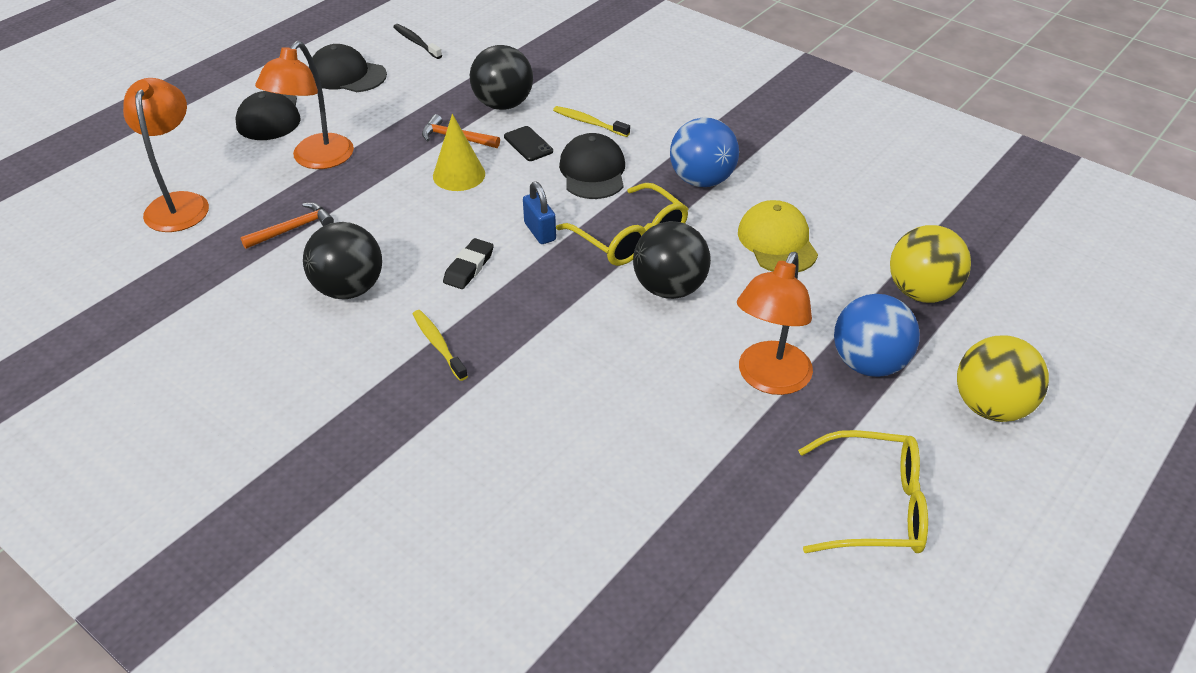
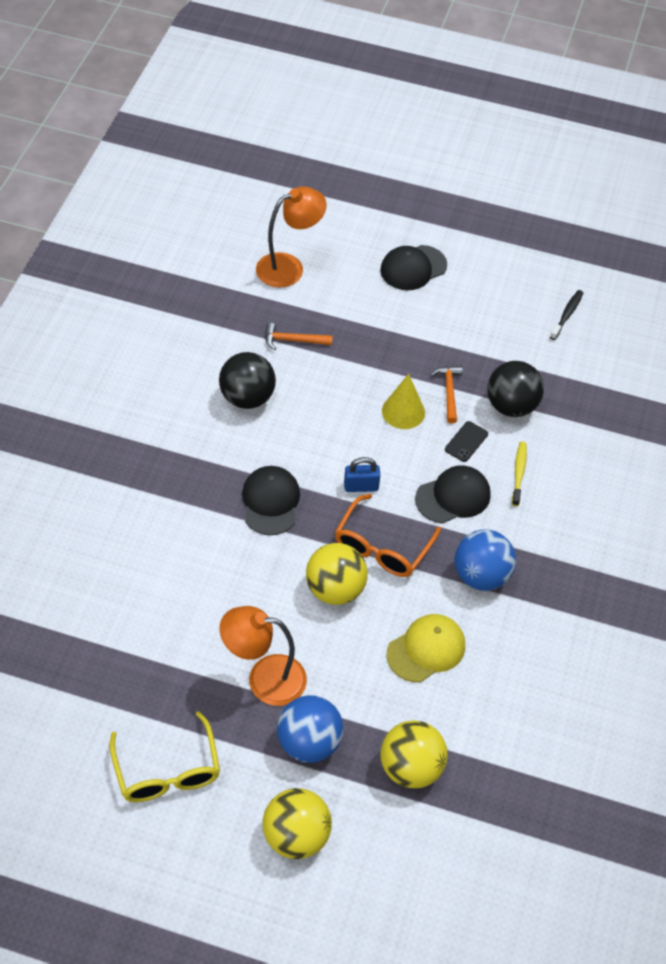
camera: 65 degrees right, 10 degrees up
(293, 229) = (293, 340): orange hammer -> orange hammer turned 150 degrees clockwise
(316, 159) = (376, 319): orange lamp -> none
(347, 75) = (493, 290): black cap -> black cap (270, 502)
(438, 345) = (215, 469): yellow toothbrush -> none
(469, 267) = (300, 457): black eraser -> none
(540, 232) = (361, 486): blue padlock -> blue padlock turned 45 degrees clockwise
(630, 238) = (382, 547): yellow glasses -> orange glasses
(669, 288) = (335, 589): black ball -> yellow ball

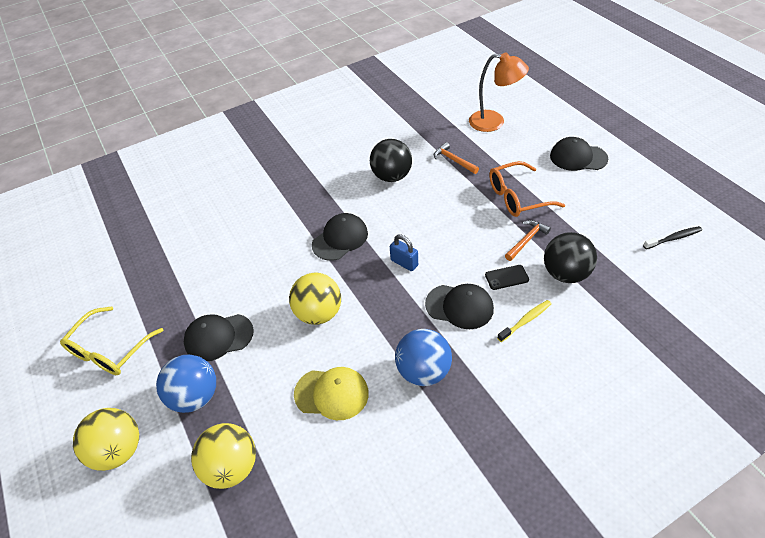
camera: 50 degrees right, 5 degrees down
(264, 679) = (218, 337): orange lamp -> black cap
(382, 547) = (376, 307): orange glasses -> orange glasses (517, 197)
(403, 411) = (481, 235): yellow cone -> none

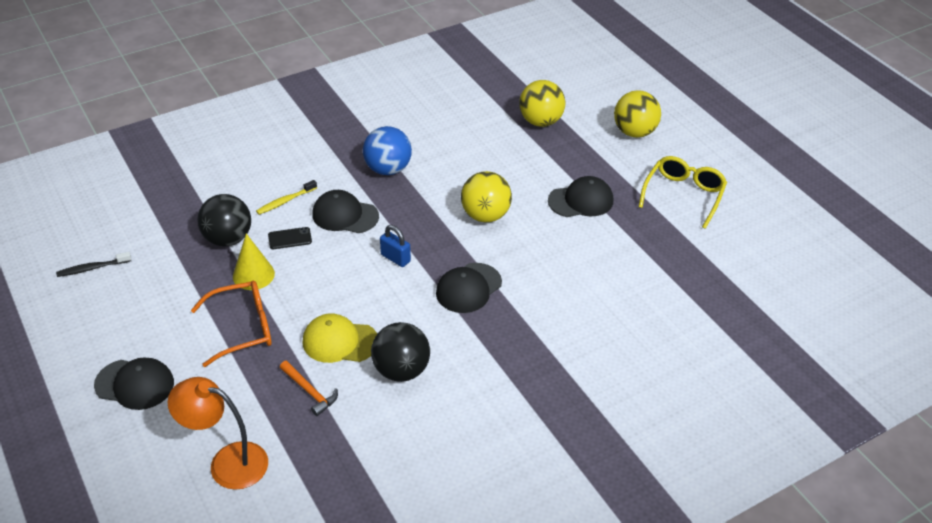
camera: 175 degrees right, 5 degrees down
(195, 397) = (586, 160): blue ball -> none
(331, 393) = (467, 158): yellow cap -> yellow cap (340, 341)
(526, 240) = (253, 275): orange hammer -> yellow cone

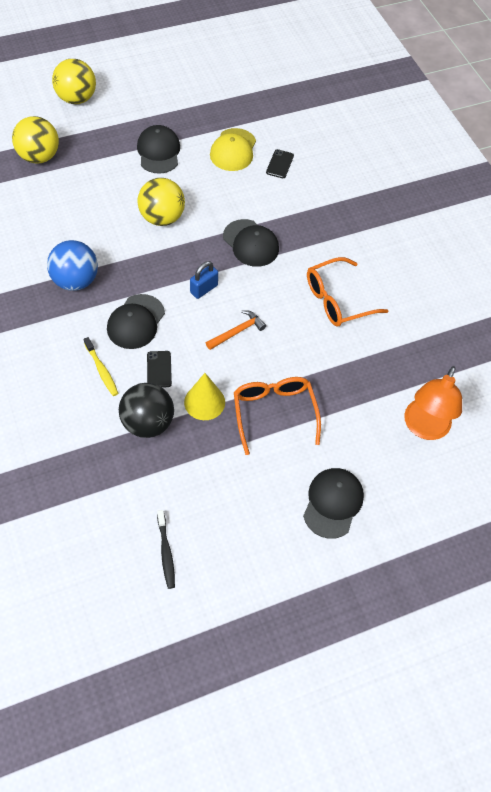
camera: 85 degrees left, 15 degrees up
(310, 391) = (354, 365): orange hammer -> orange hammer (237, 331)
(340, 341) = (300, 339): yellow cap -> yellow cap (233, 150)
(401, 370) = (337, 300): black ball -> orange glasses
(601, 301) = (280, 164): none -> black phone
(683, 195) = (168, 89): yellow glasses -> none

